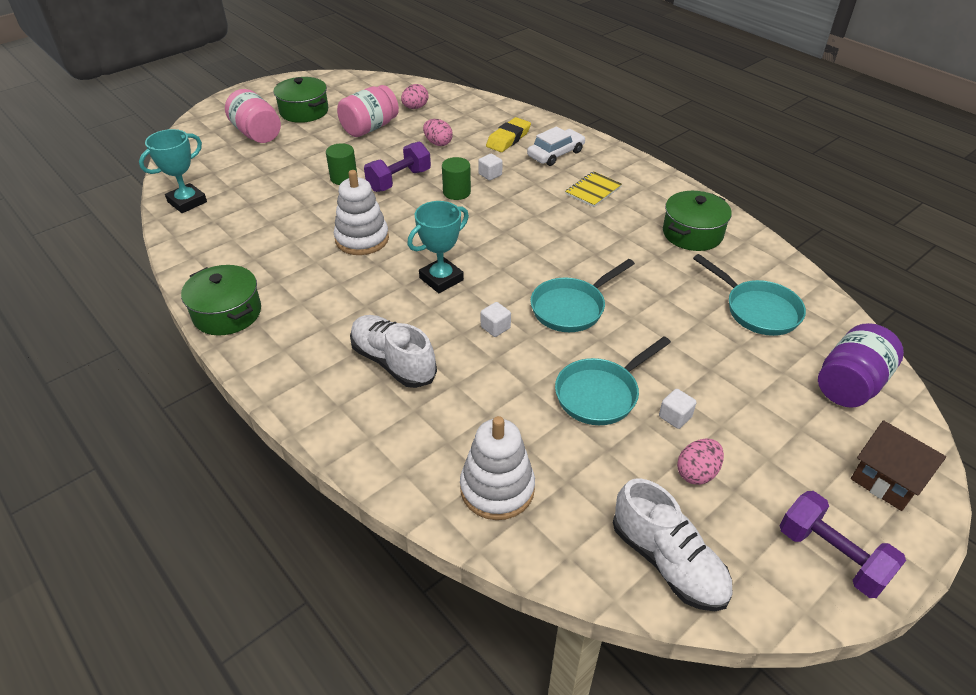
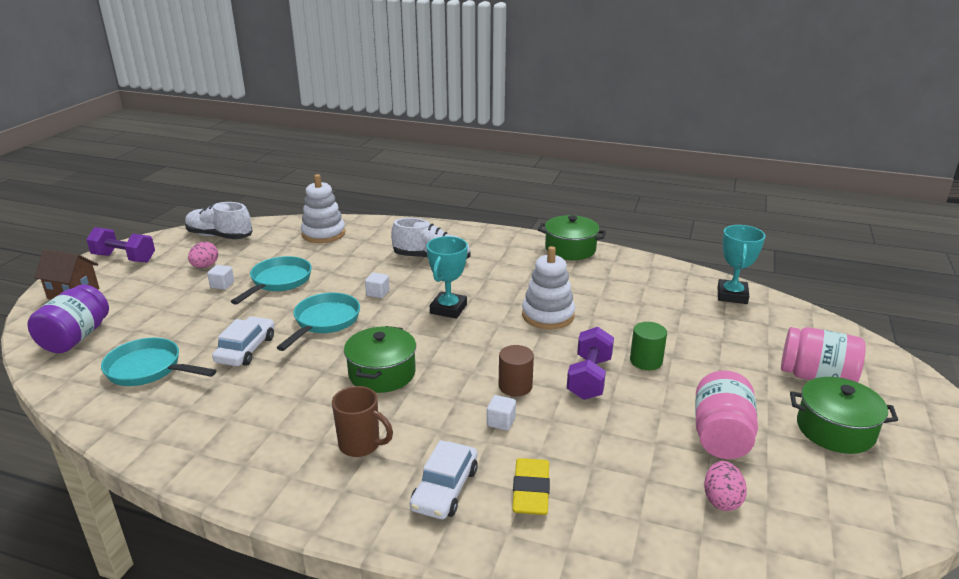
camera: 150 degrees right, 15 degrees down
(438, 143) = (611, 445): pink egg -> none
(456, 192) = (515, 386): green cylinder -> brown cylinder
(593, 190) = (361, 445): yellow notebook -> brown mug
(660, 301) = (246, 349): none -> white car
(692, 233) = (219, 428): green pot -> green pot (382, 373)

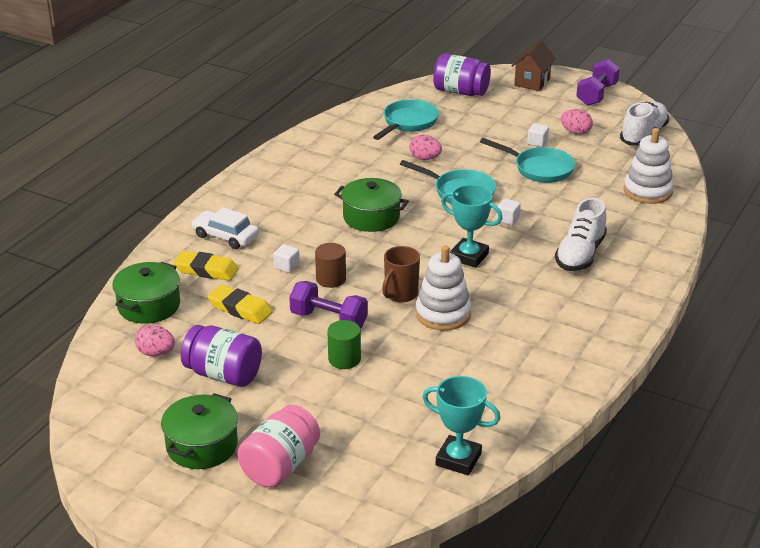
camera: 100 degrees right, 5 degrees up
(246, 349) = (425, 158): white car -> pink egg
(361, 445) = (285, 206): brown mug -> brown mug (400, 294)
(570, 249) = (597, 355): green pot -> green pot (149, 306)
(599, 445) = (240, 309): none -> yellow eraser
(721, 436) = (223, 374): pink jar -> purple jar

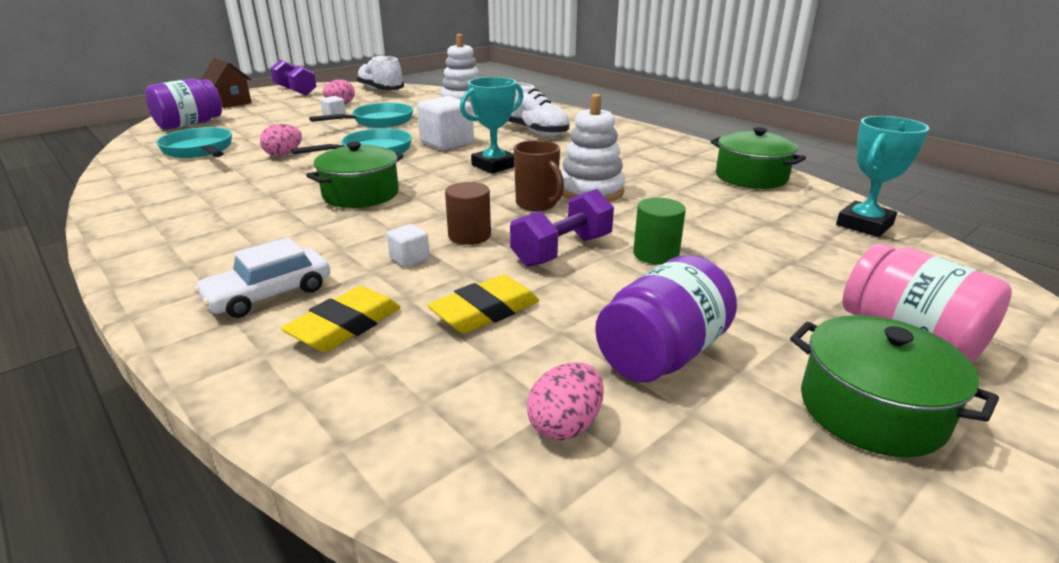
camera: 70 degrees left, 5 degrees down
(149, 306) = (396, 410): green pot -> green pot (751, 177)
(507, 219) = (447, 143): white cube -> white cube, size x2.05

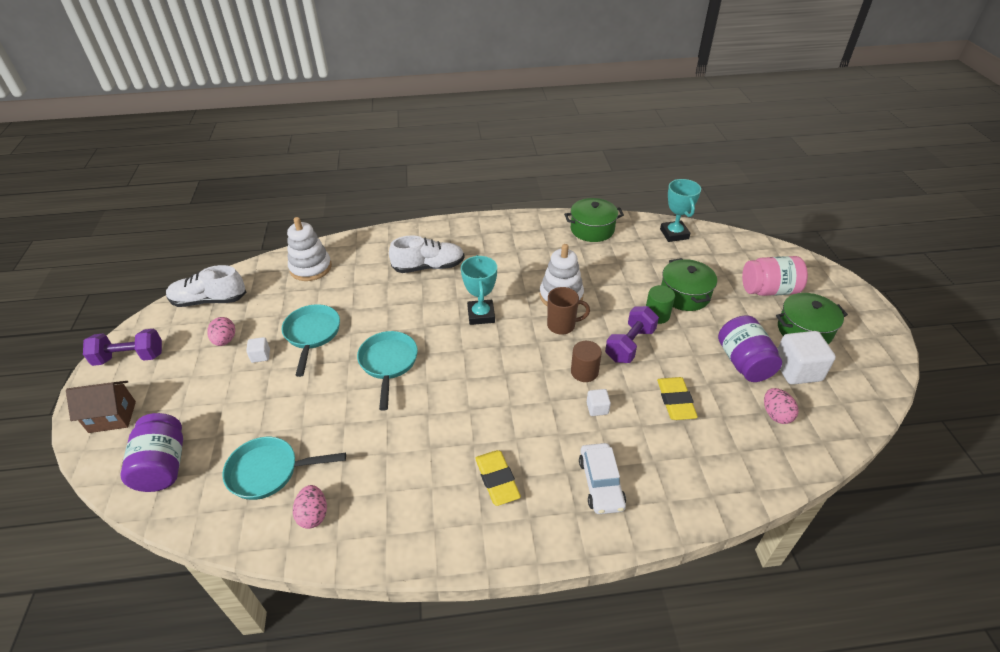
camera: 55 degrees left, 15 degrees up
(284, 154) = (342, 417): pink egg -> pink egg (313, 515)
(345, 326) = (658, 459): yellow eraser -> yellow eraser (497, 480)
(361, 194) = (476, 398): green pot -> green pot (685, 295)
(447, 143) = (411, 318): white cube -> white cube (797, 370)
(562, 251) = (630, 345): purple dumbbell -> purple dumbbell turned 45 degrees clockwise

